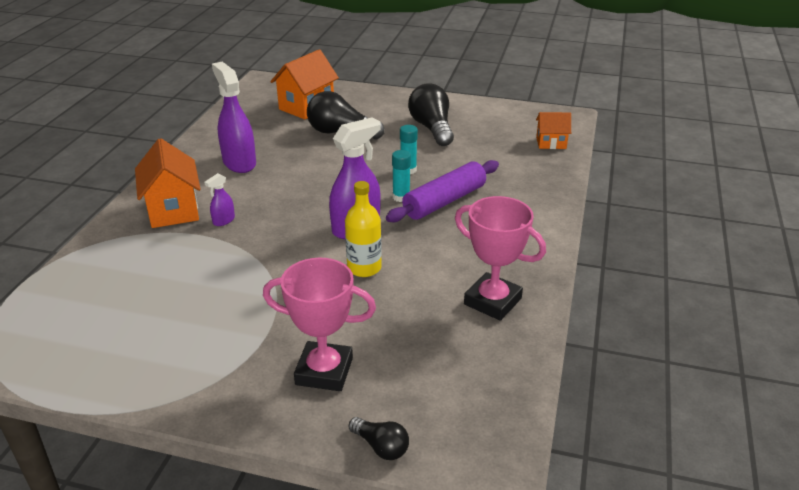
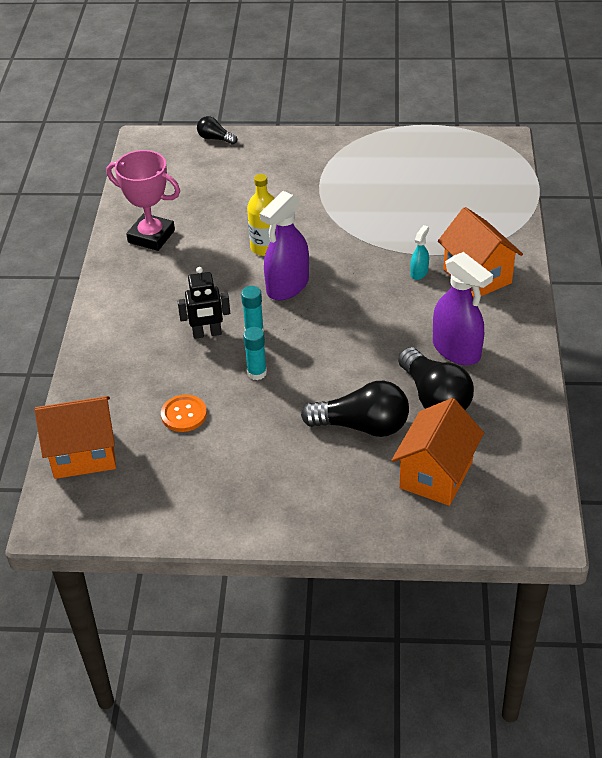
camera: 170 degrees right, 10 degrees up
(223, 221) = (419, 273): purple spray bottle -> turquoise spray bottle
(324, 371) = (266, 170): pink trophy -> none
(432, 128) = (244, 457): black light bulb -> black light bulb (434, 397)
(444, 201) = (207, 334): purple rolling pin -> black robot
(473, 154) = (184, 414): none -> orange button
(551, 143) = (83, 454): orange house -> orange house, size x1.70

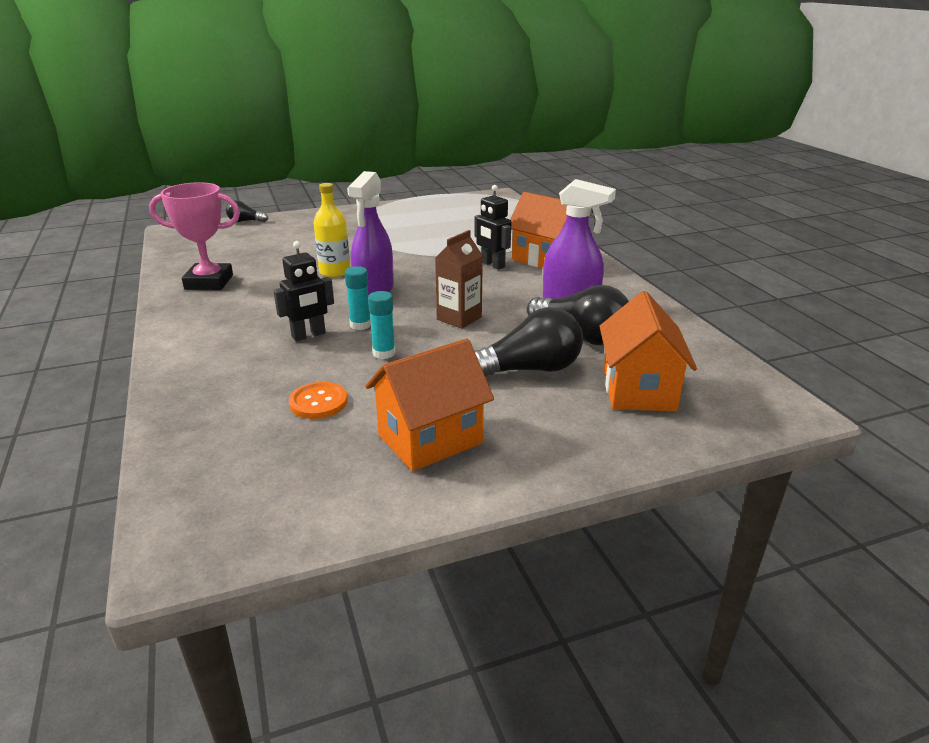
camera: 25 degrees left, 15 degrees down
(83, 454) = (199, 468): orange house -> orange house (430, 439)
(342, 345) = (459, 318): none -> brown carton
(419, 273) = (492, 265): turquoise spray bottle -> black robot

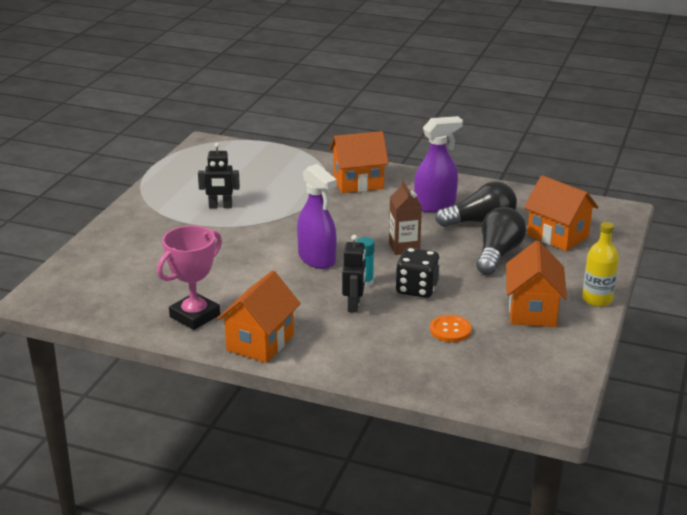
camera: 50 degrees left, 0 degrees up
(189, 320) = (260, 342): none -> orange house
(245, 221) = (70, 262): black light bulb -> none
(334, 272) = (257, 261): yellow bottle -> yellow bottle (597, 299)
(384, 353) = (416, 289): turquoise glue stick -> black dice
(492, 265) = (339, 203): black robot -> black robot (220, 206)

